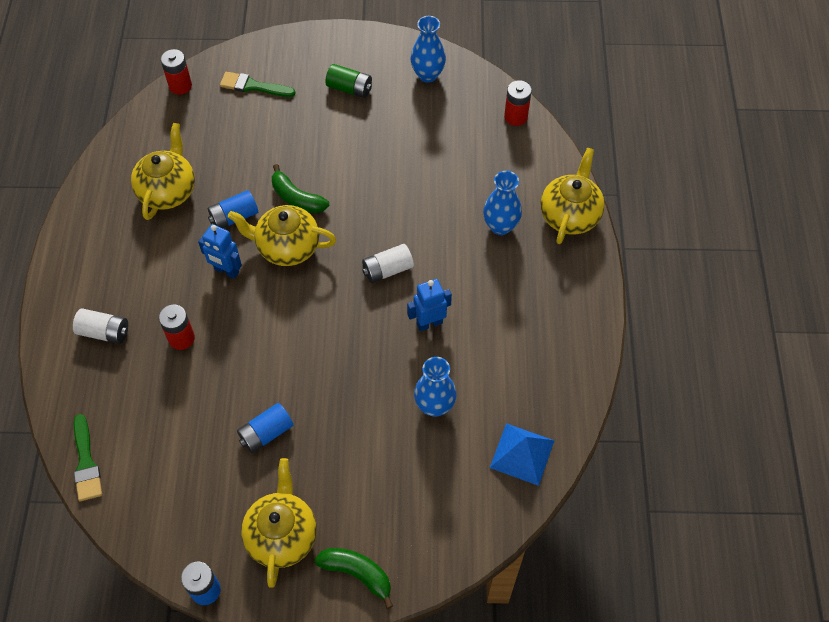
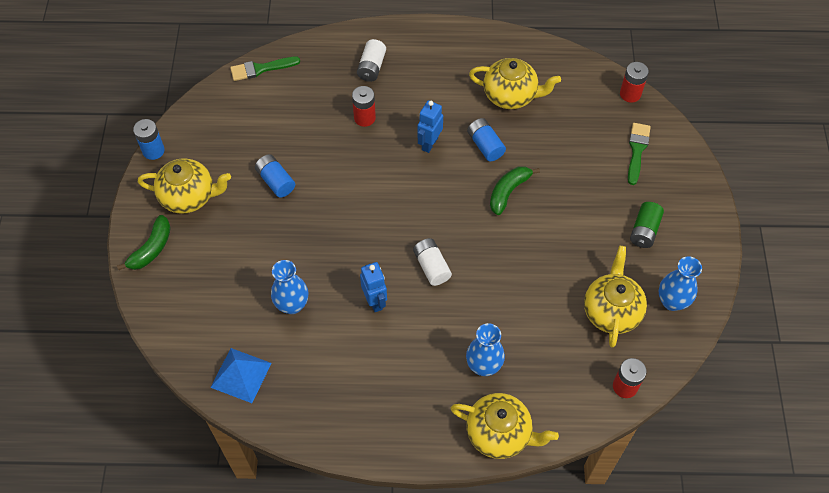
camera: 90 degrees right, 0 degrees up
(287, 247) = (454, 187): yellow teapot -> yellow teapot (611, 311)

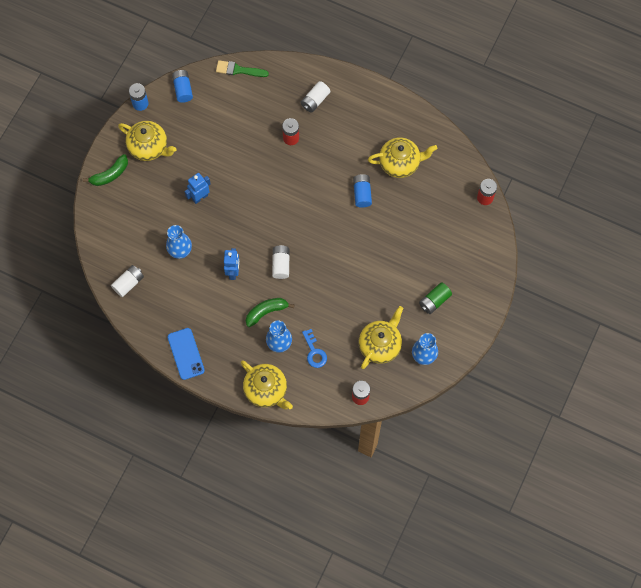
camera: 25 degrees right, 10 degrees up
(241, 375) = (128, 283): blue pyramid -> white battery
(276, 181) = (209, 160): blue battery -> blue battery (183, 89)
(365, 434) = (186, 354): none -> blue phone
(429, 143) = (325, 176): blue robot -> blue robot (200, 197)
(508, 192) = (359, 234): green banana -> green banana (266, 312)
(511, 95) = (400, 163): yellow teapot -> yellow teapot turned 45 degrees counterclockwise
(534, 356) = (314, 352): none -> blue key
(637, 150) = (464, 242): green brush -> none

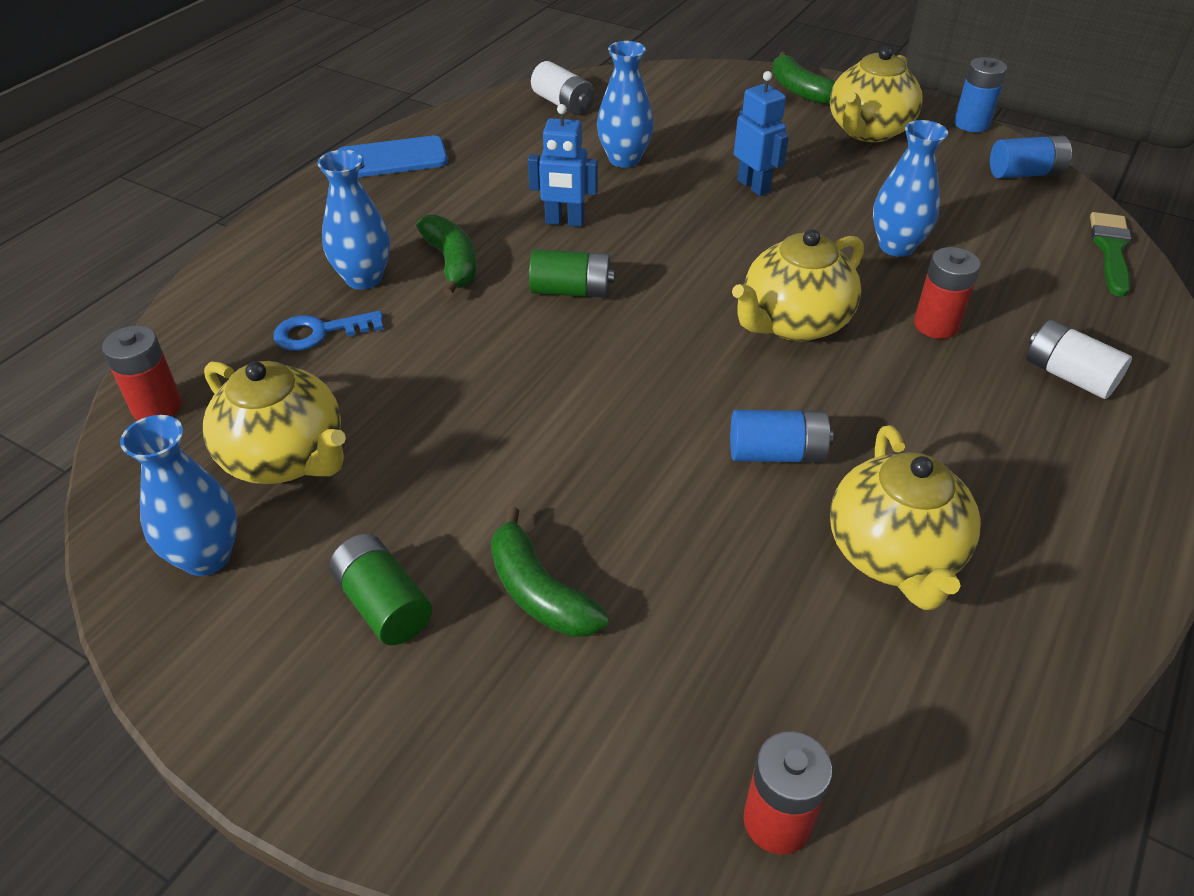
camera: 95 degrees right, 25 degrees down
(241, 145) = (896, 246): none -> blue vase
(266, 390) = (259, 255): yellow teapot -> yellow teapot (793, 323)
(281, 264) = (571, 291): white battery -> green battery
(425, 259) = (539, 592): none -> green banana

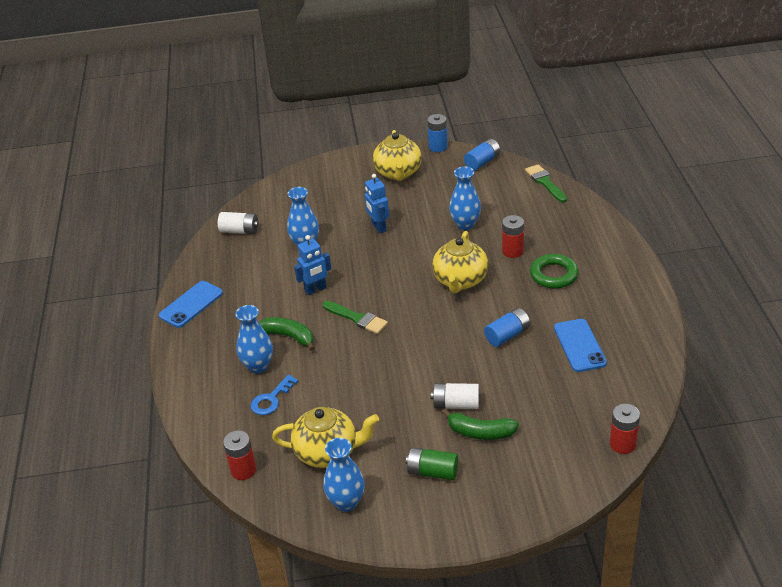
camera: 35 degrees left, 5 degrees down
(571, 291) = (357, 318): green battery -> green brush
(754, 186) = (378, 227): blue robot -> blue robot turned 135 degrees counterclockwise
(799, 90) = (345, 166): green banana -> none
(894, 555) = (579, 345): yellow teapot -> blue phone
(973, 402) = (553, 275): none -> green ring
(1068, 376) = (575, 245): white battery -> white battery (456, 404)

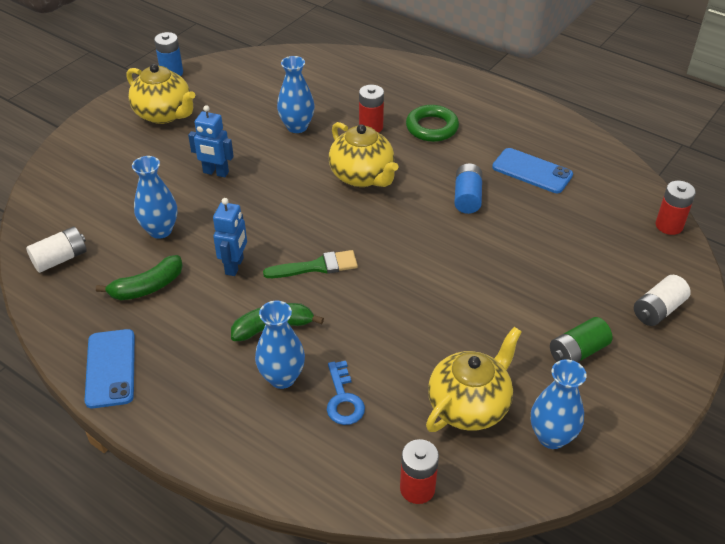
camera: 50 degrees left, 5 degrees up
(456, 404) = (511, 282): white battery -> white battery (658, 310)
(480, 432) = (564, 291): green banana -> green banana (147, 287)
(482, 162) = (234, 66): blue battery -> none
(545, 182) = (316, 57): green brush -> none

